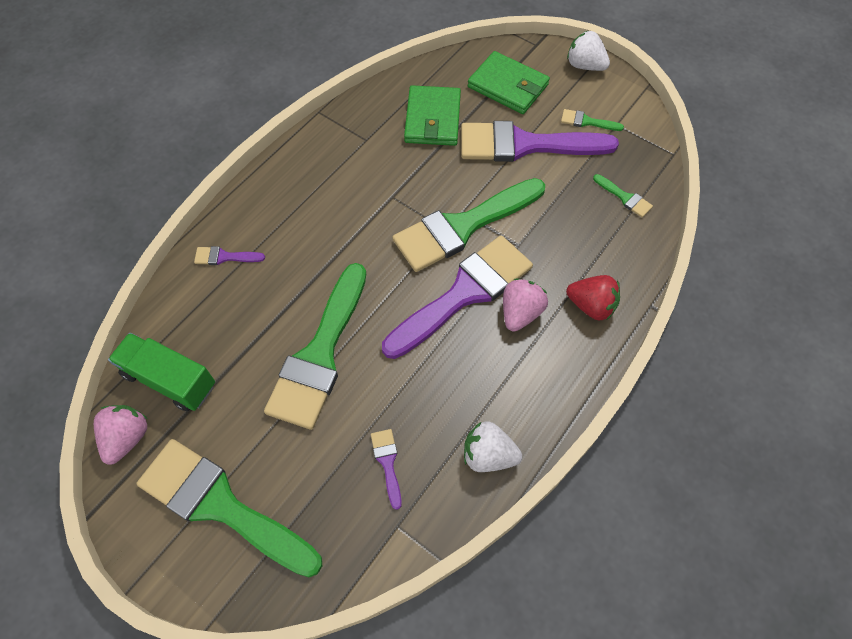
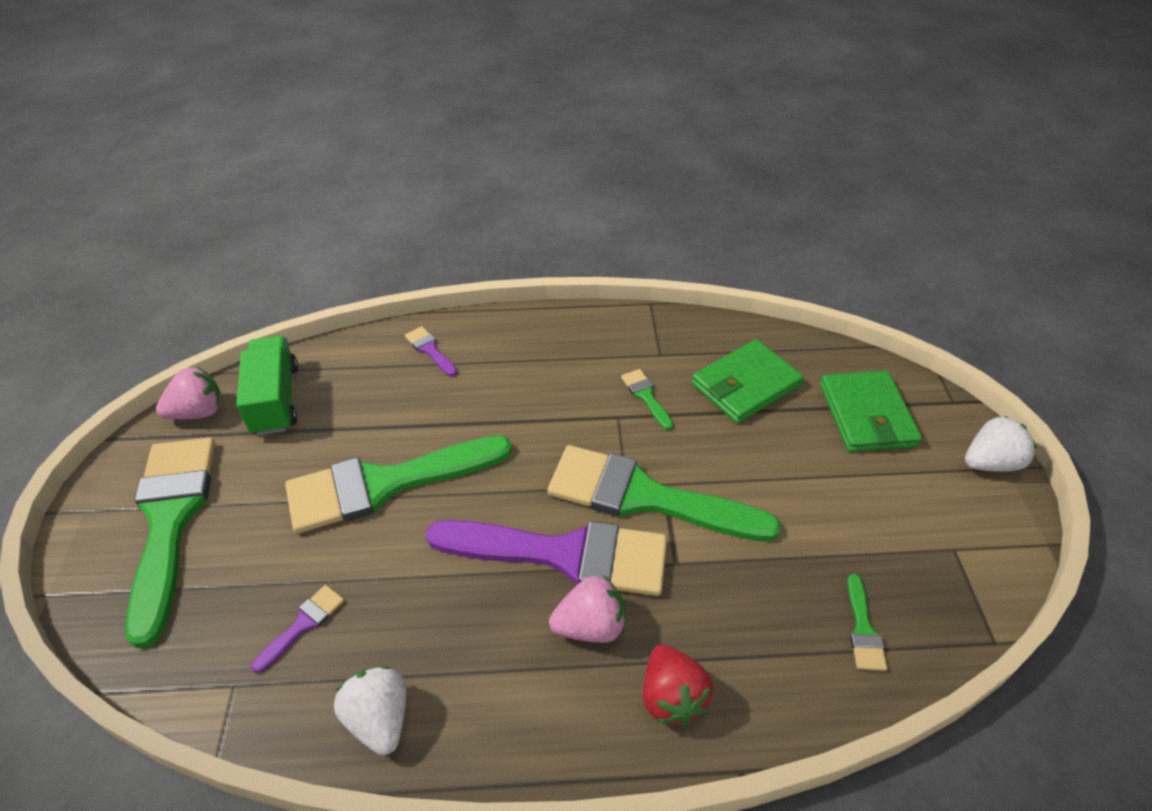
camera: 50 degrees right, 15 degrees down
(525, 145) = (812, 481): purple brush -> none
(584, 66) = (990, 463): white strawberry -> white strawberry turned 75 degrees clockwise
(587, 121) = (918, 517): green brush -> green brush (646, 396)

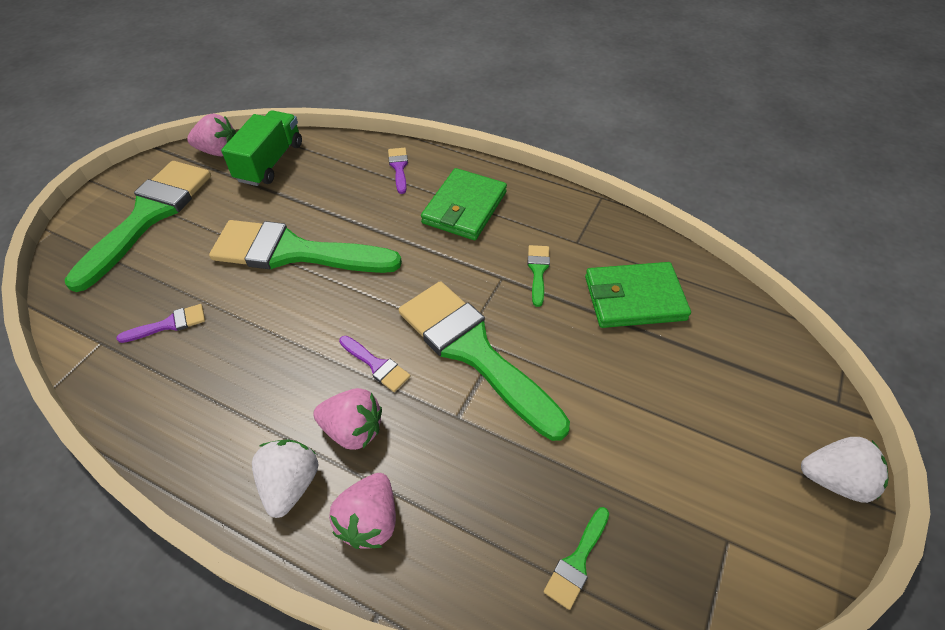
camera: 30 degrees right, 5 degrees up
(379, 719) = (163, 415): white strawberry -> white strawberry (290, 484)
(564, 555) = (376, 365): purple brush -> purple brush, size x0.40
(671, 697) = (370, 520): red strawberry -> pink strawberry
(867, 415) = (733, 375): green wallet -> green wallet (464, 208)

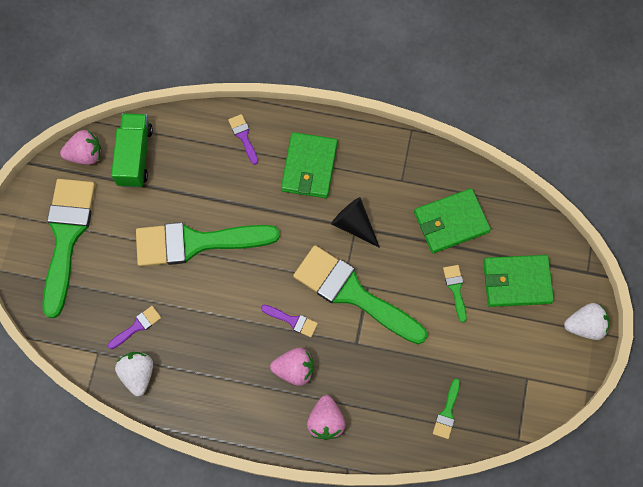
camera: 15 degrees left, 20 degrees up
(290, 484) = (271, 413): white strawberry -> white strawberry (138, 374)
(501, 274) = (354, 224): none -> black cone
(538, 271) = (379, 215): green brush -> green brush (455, 289)
(722, 391) = (516, 282): none -> green wallet

